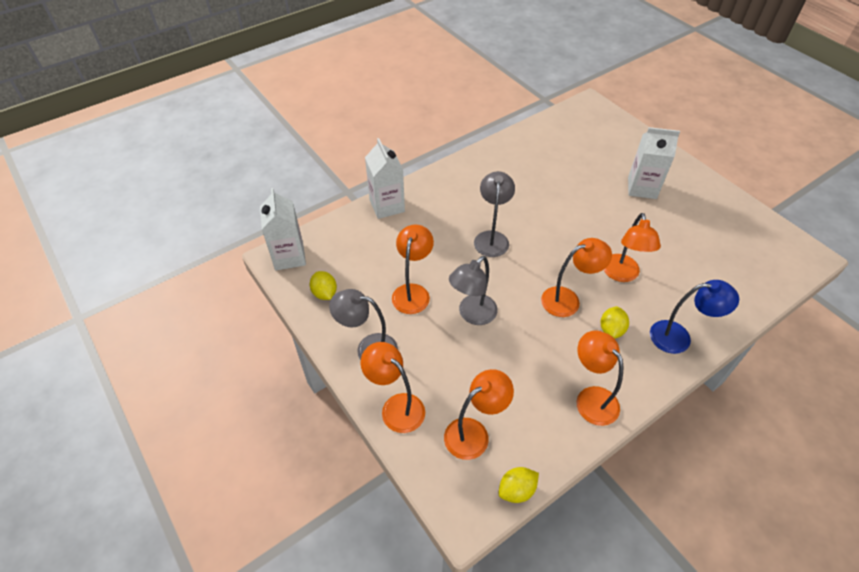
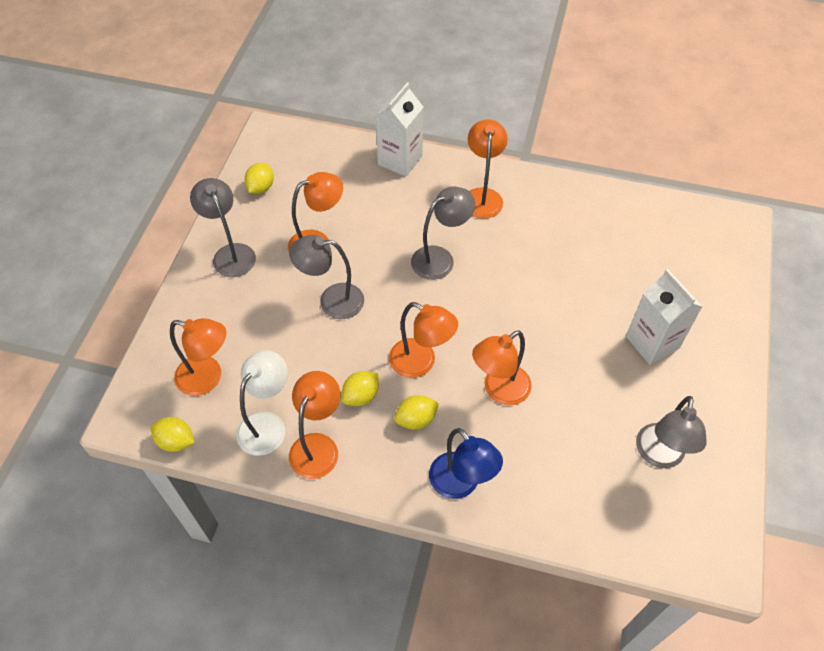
camera: 50 degrees right, 5 degrees up
(289, 256) = (277, 139): white carton -> none
(396, 407) = (190, 309): orange lamp -> orange lamp (482, 196)
(548, 418) = (267, 424): none -> white lamp
(568, 348) = (361, 396): none -> yellow lemon
(722, 235) = (659, 456): none -> grey lamp

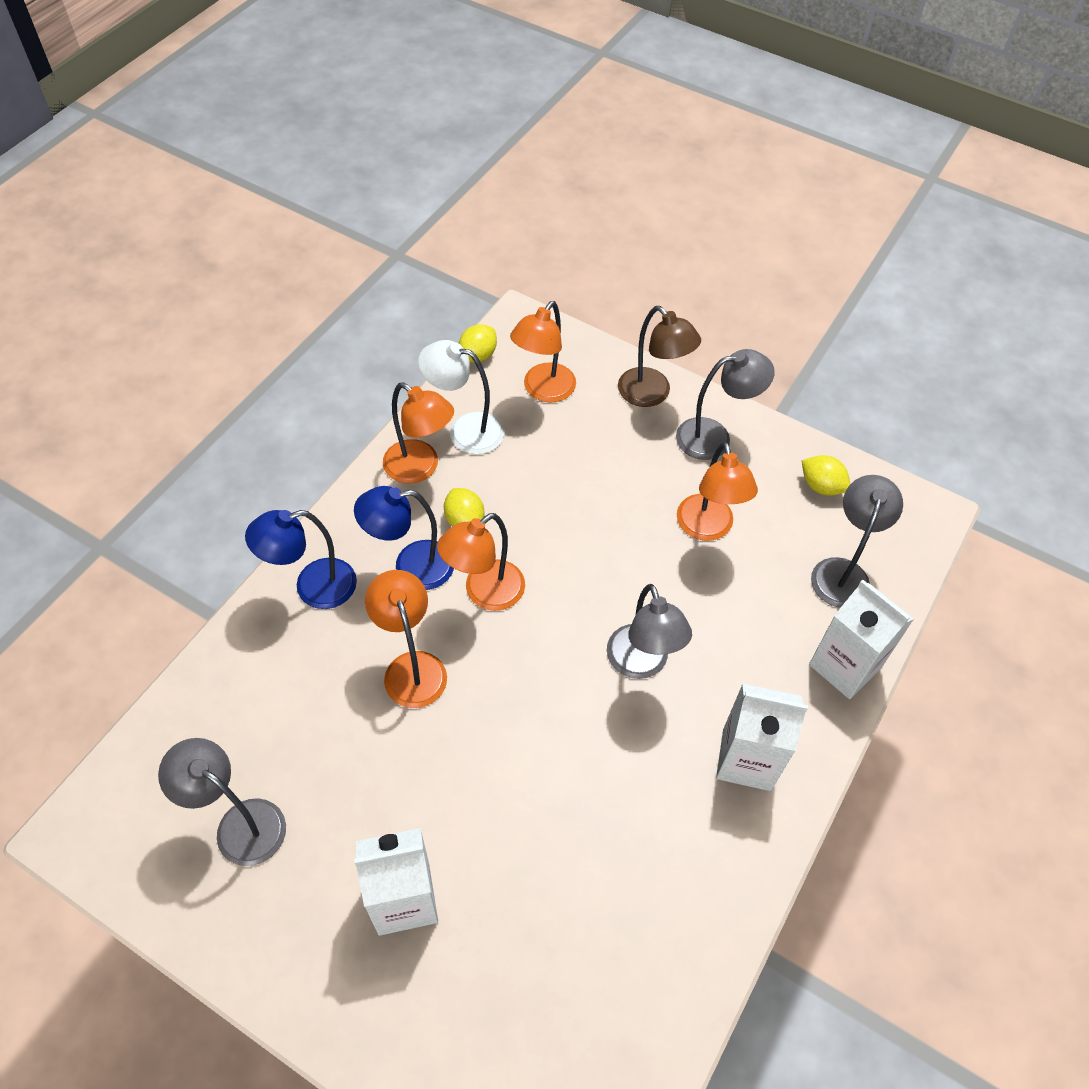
camera: 105 degrees right, 0 degrees up
(195, 301) = (652, 394): none -> brown lamp
(267, 424) = (465, 430): white lamp -> white lamp turned 150 degrees clockwise
(332, 301) = (610, 523): grey lamp -> grey lamp (842, 572)
(416, 419) = (411, 566): yellow lemon -> blue lamp
(482, 196) = (746, 759): orange lamp -> white carton

